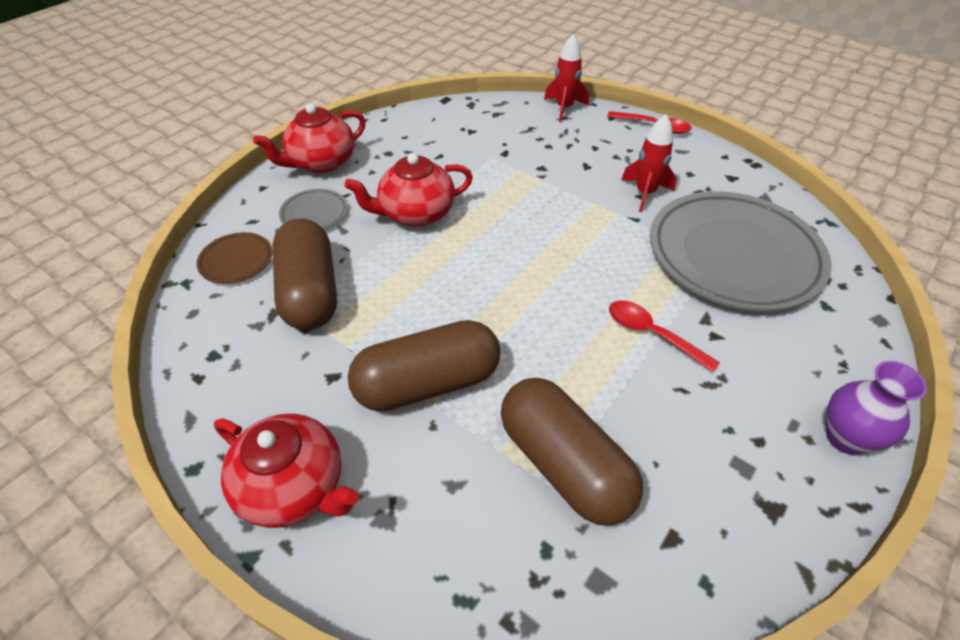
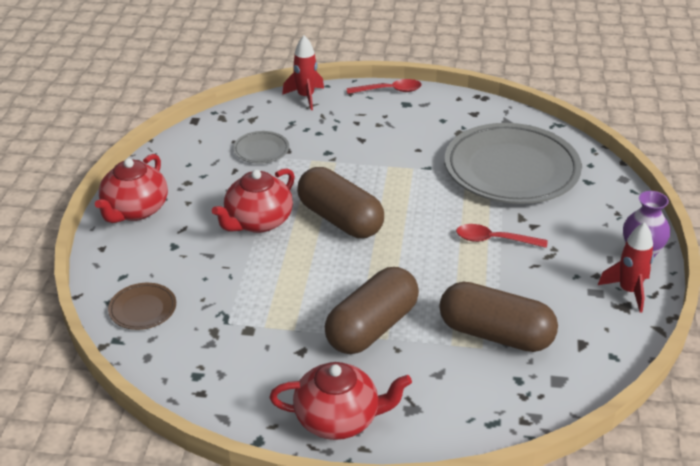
camera: 30 degrees left, 10 degrees down
(310, 292) = (228, 306): brown capsule -> brown capsule (340, 219)
(314, 213) = (172, 251): grey plate -> grey plate (261, 150)
(645, 193) = (421, 146): red rocket -> red rocket (628, 291)

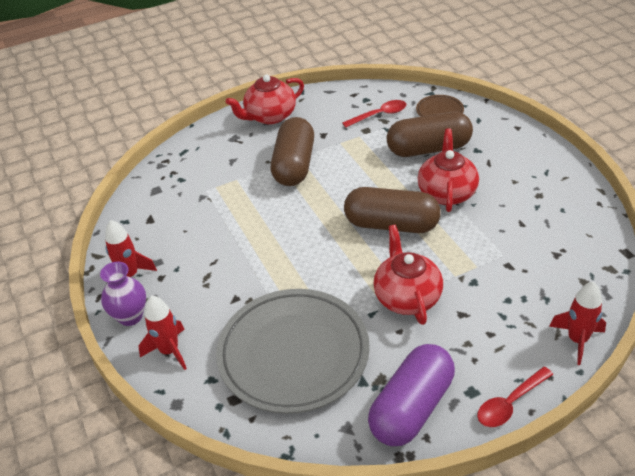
camera: 150 degrees right, 5 degrees up
(135, 210) = (539, 158): red teapot -> red teapot (407, 297)
(261, 150) = (528, 253): grey plate -> none
(453, 112) = (411, 408): none -> purple capsule
(494, 240) = (259, 268): red spoon -> red spoon (379, 115)
(495, 334) = (212, 198): brown capsule -> brown capsule (429, 148)
(614, 213) = (169, 351): none -> red rocket

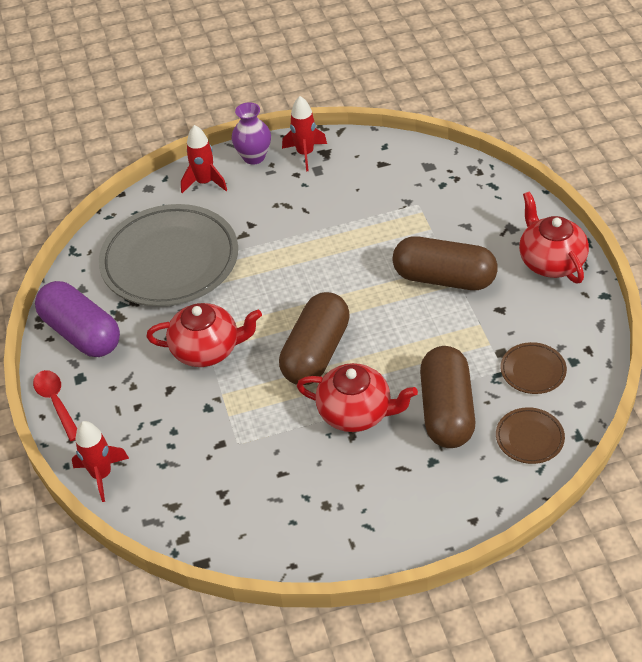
camera: 100 degrees right, 5 degrees up
(379, 115) = (533, 371): red spoon -> brown plate

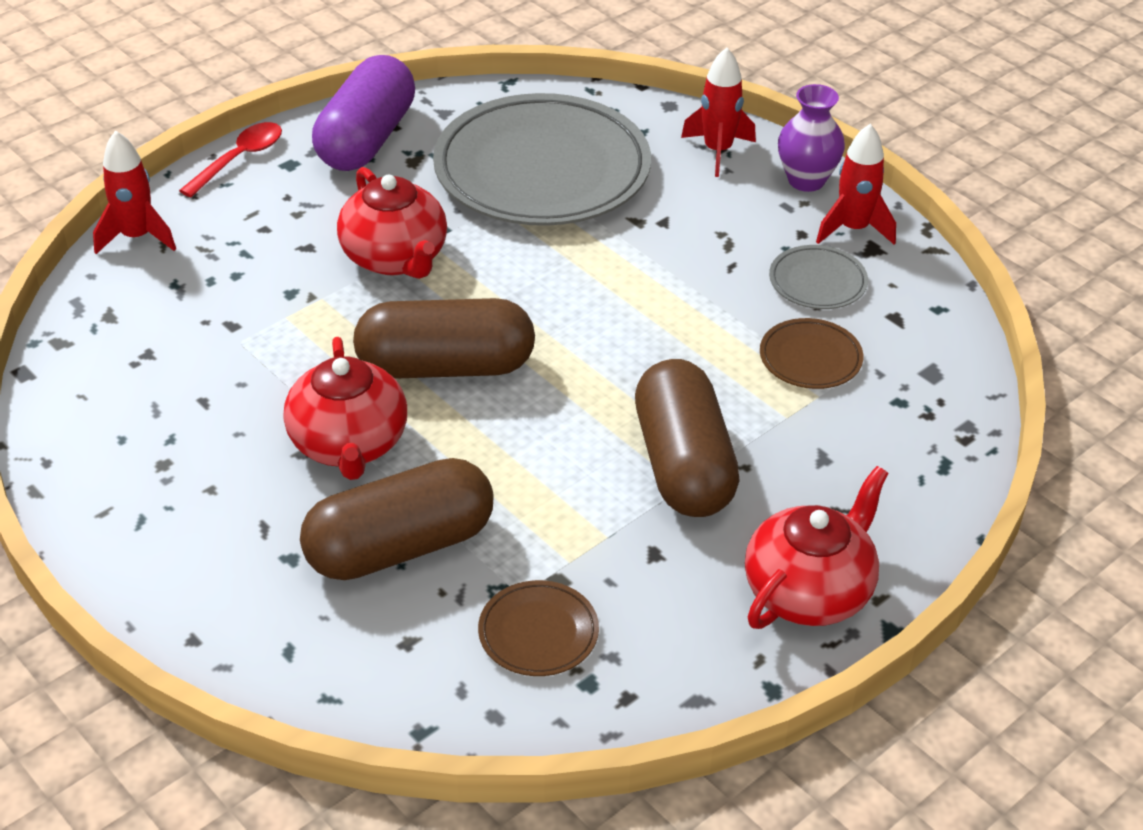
camera: 60 degrees right, 5 degrees down
(338, 182) = (817, 282): none -> grey plate
(529, 438) = (388, 667): brown plate -> brown plate (810, 358)

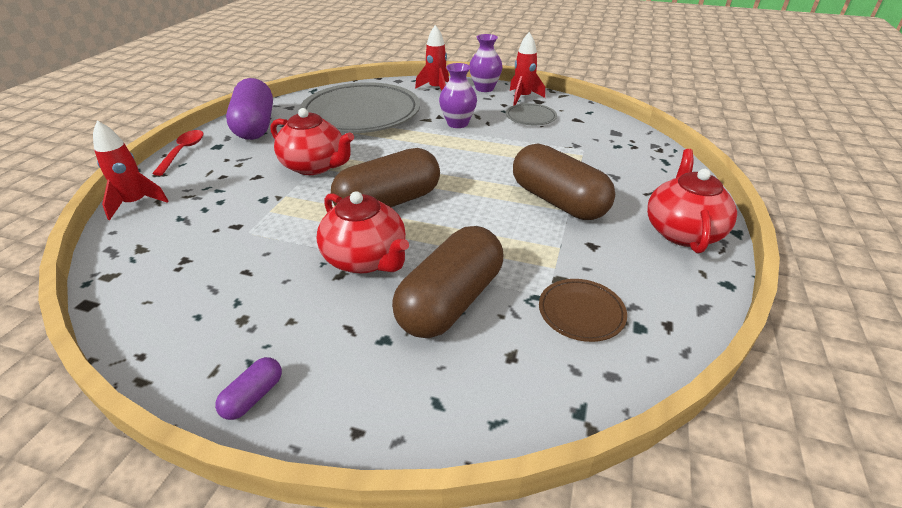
camera: 30 degrees left, 5 degrees down
(124, 557) = (253, 396): none -> purple capsule
(679, 249) = (457, 123): none -> purple vase
(810, 358) = (561, 143): brown plate -> none

